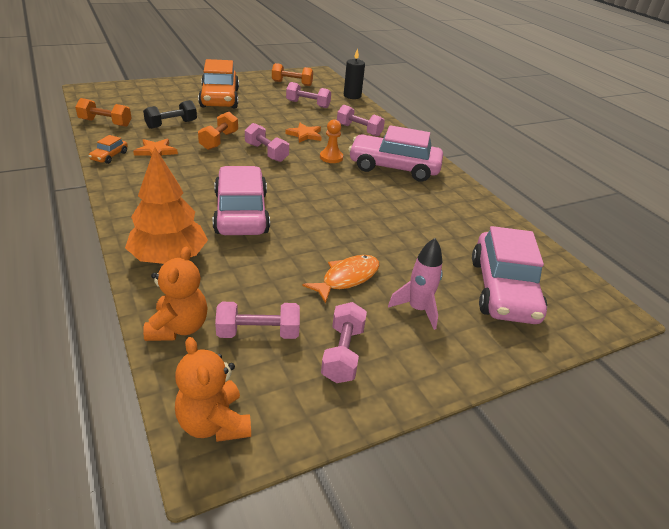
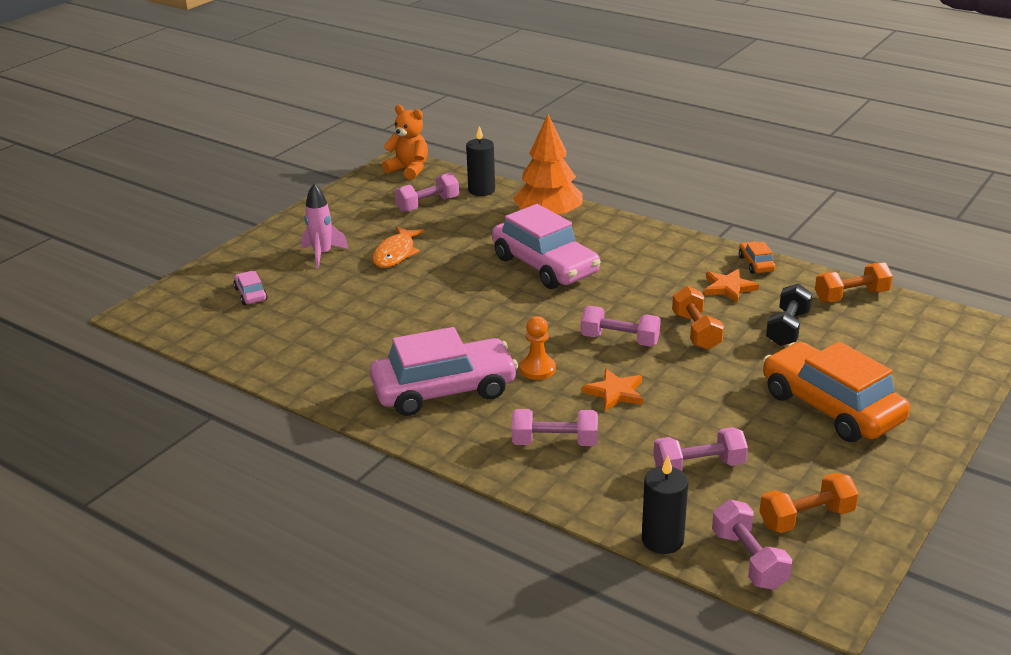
camera: 155 degrees right, 5 degrees down
(178, 327) = (481, 190): orange teddy bear -> black candle
(343, 354) = (361, 214): pink dumbbell -> pink dumbbell (748, 559)
(503, 290) = (251, 294): pink car -> pink car, size x0.43

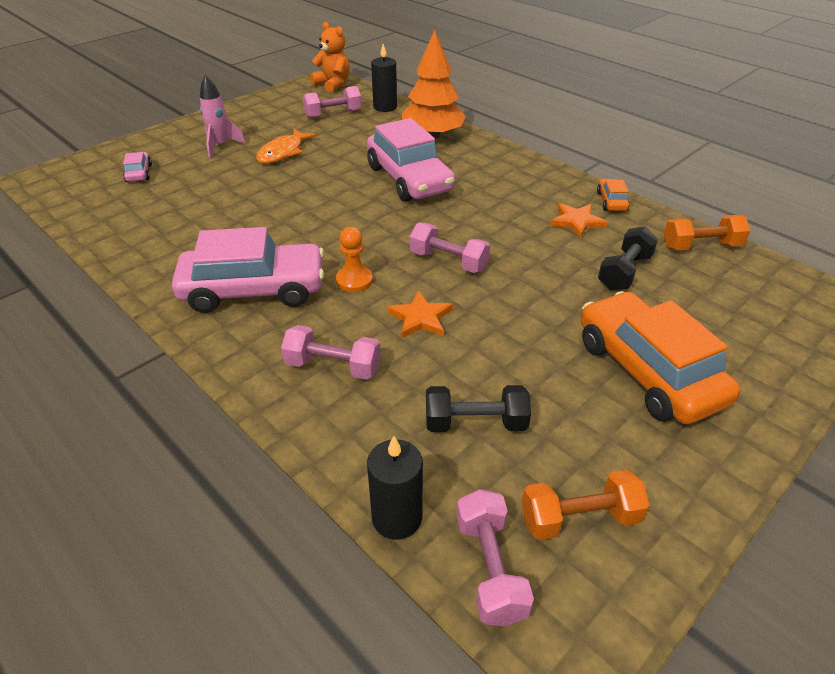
camera: 10 degrees right, 10 degrees up
(696, 331) = (528, 262): orange dumbbell -> none
(699, 467) = (475, 423): pink dumbbell -> black dumbbell

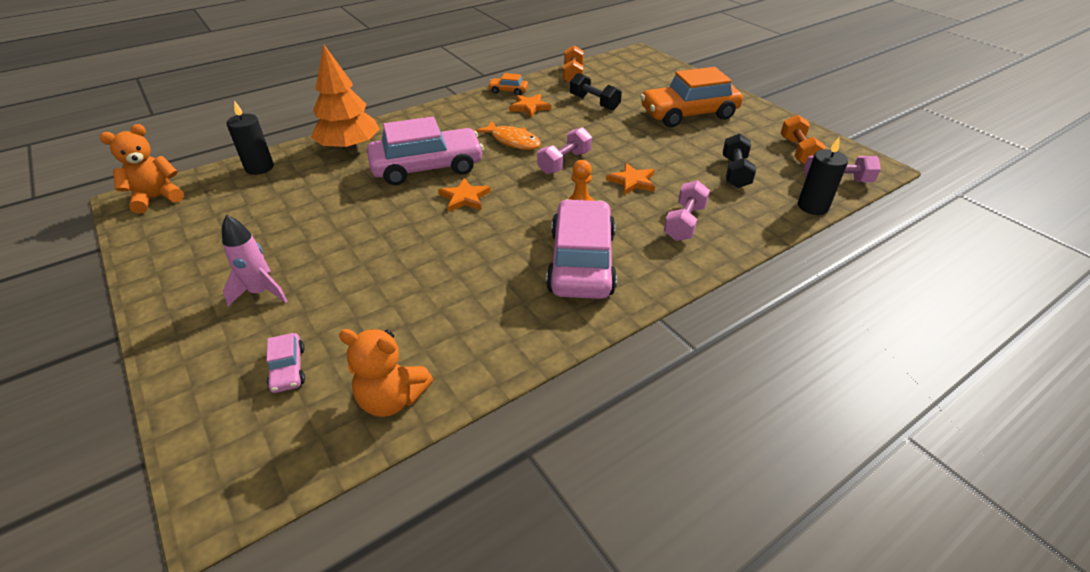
camera: 80 degrees left, 0 degrees up
(98, 217) = (392, 399): none -> orange teddy bear
(139, 173) = (288, 369): pink car -> pink car turned 105 degrees counterclockwise
(283, 152) = (318, 241): orange fish -> orange fish (513, 141)
(333, 114) = (245, 202): pink dumbbell -> none
(359, 207) = (464, 198): none -> orange star

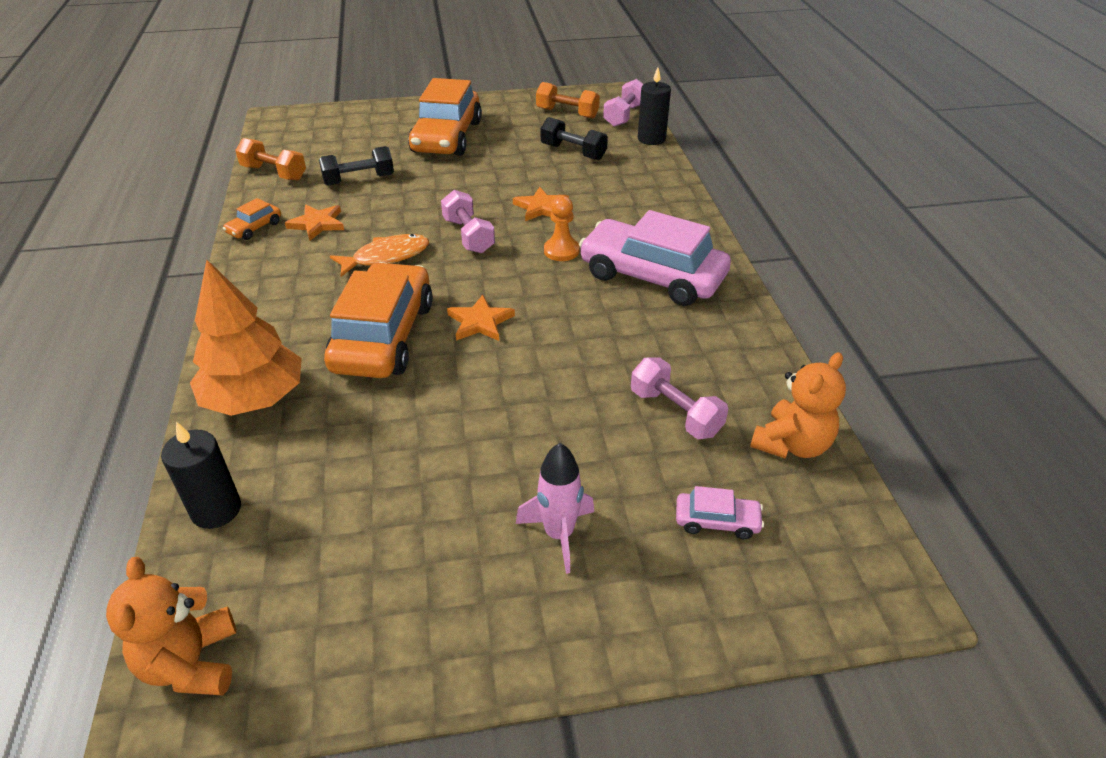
camera: 65 degrees left, 0 degrees up
(427, 167) = (383, 336): pink car -> orange car
(684, 223) = (630, 203): pink dumbbell -> pink dumbbell (675, 413)

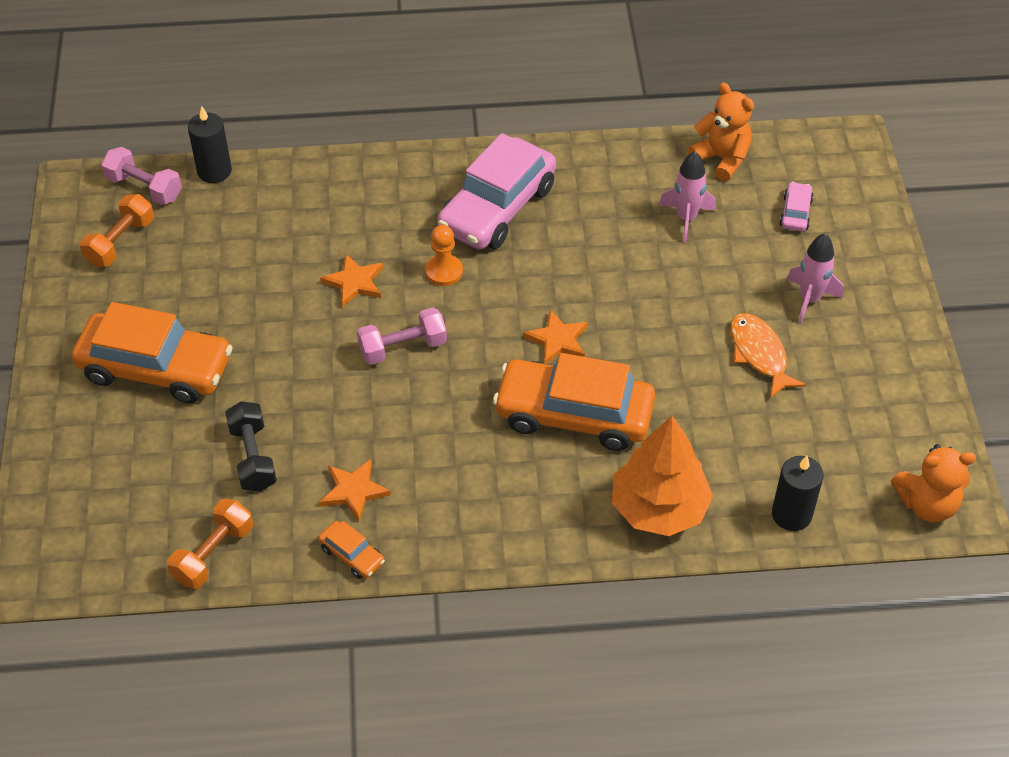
camera: 85 degrees left, 10 degrees up
(386, 257) = (435, 419): orange fish -> orange fish (759, 354)
(573, 152) = (230, 245): black dumbbell -> none
(675, 413) = (686, 218): pink dumbbell -> pink rocket

